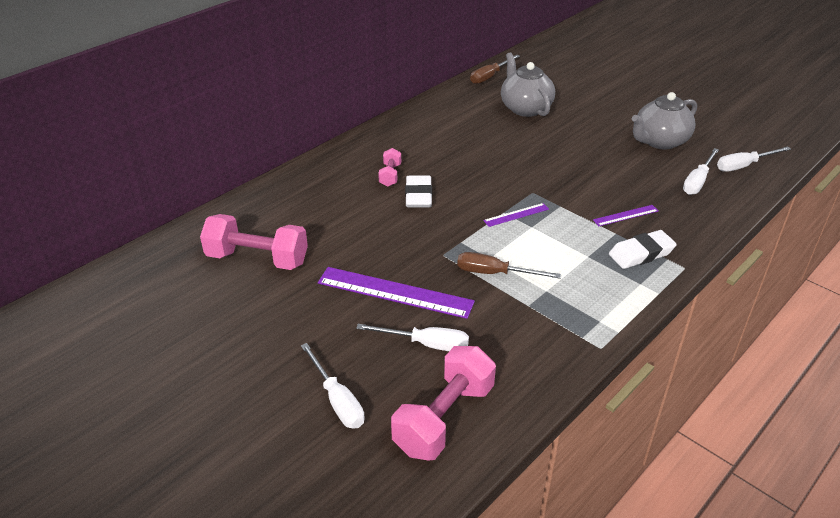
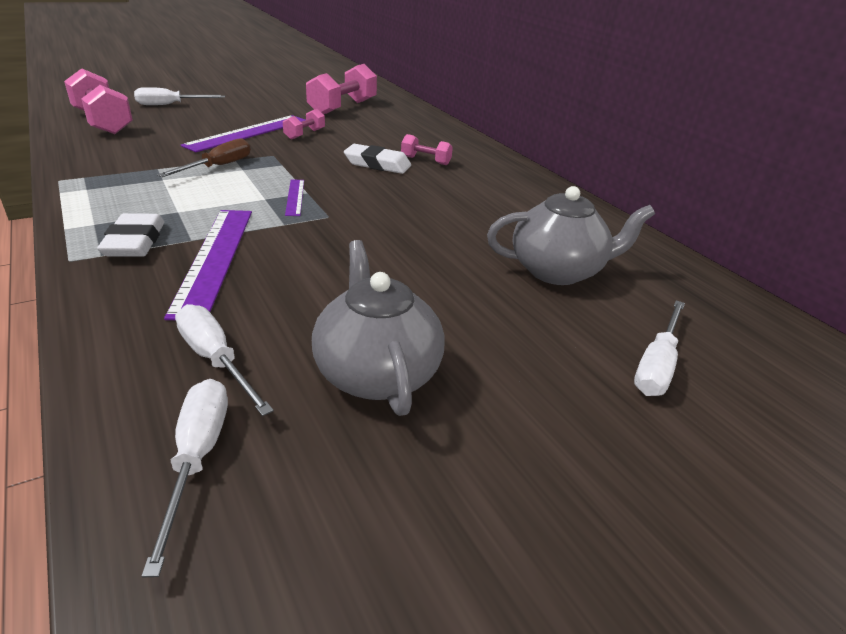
camera: 105 degrees right, 5 degrees down
(371, 255) = (305, 134): none -> pink dumbbell
(426, 344) = (177, 130): white screwdriver -> white screwdriver (657, 365)
(490, 76) = (681, 270): brown screwdriver -> none
(625, 215) = (214, 258): purple ruler -> purple ruler, size x2.02

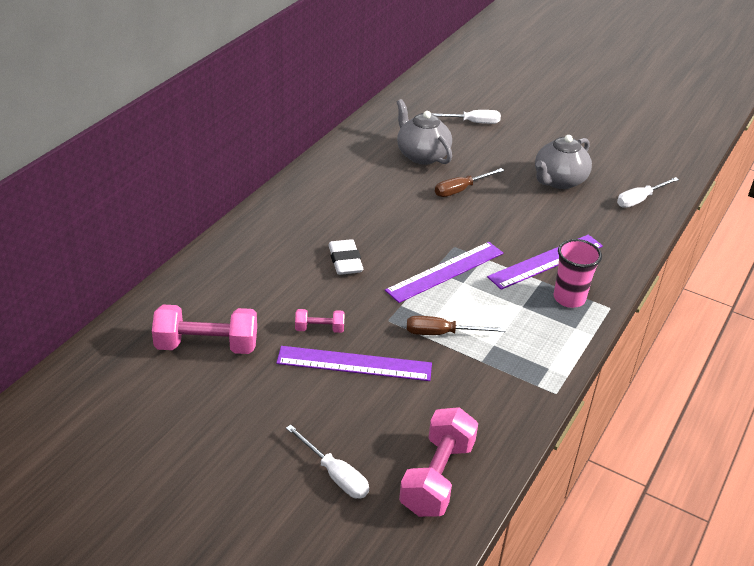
camera: 120 degrees left, 5 degrees up
(135, 242) = (569, 298): white eraser -> pink cup
(216, 360) = (602, 220): white screwdriver -> none
(295, 197) = (445, 271): purple ruler -> purple ruler, size x2.02
(425, 160) = (310, 242): pink dumbbell -> none
(440, 266) = (461, 189): none -> brown screwdriver

